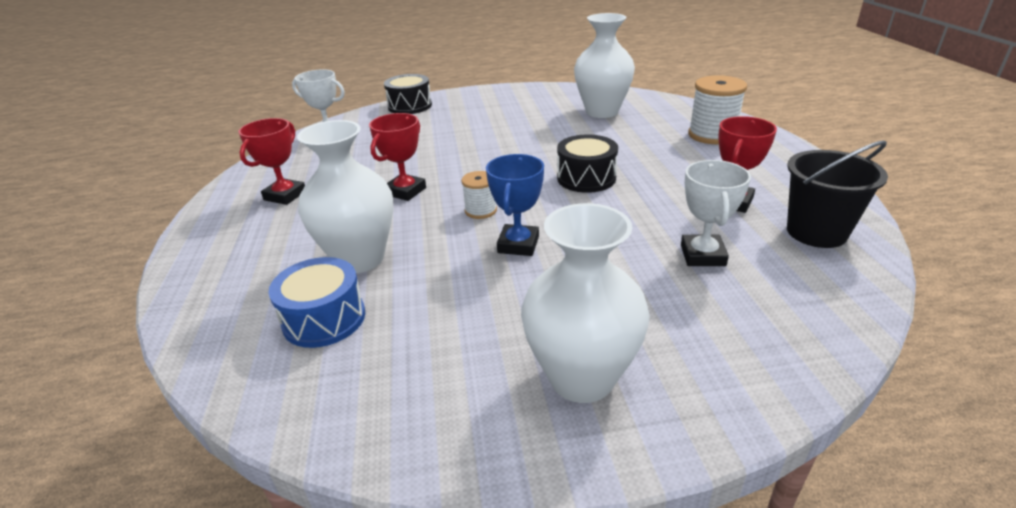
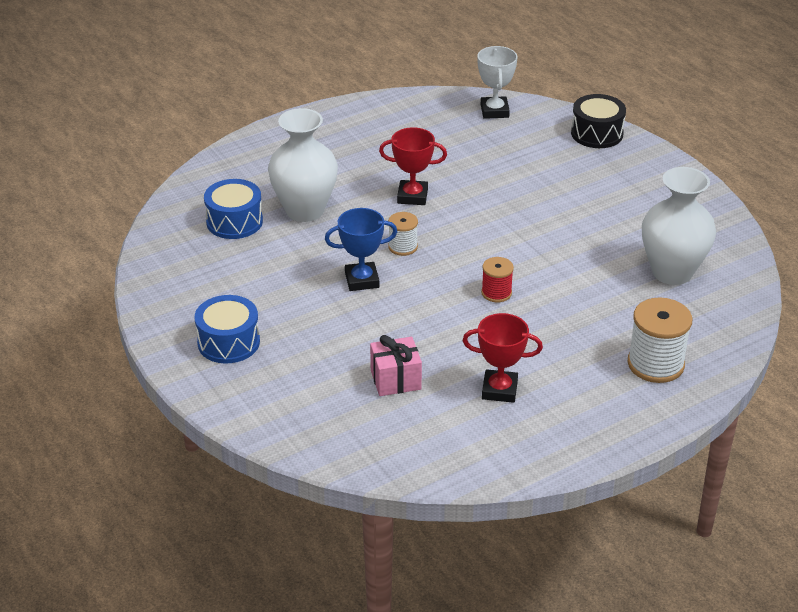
camera: 65 degrees right, 5 degrees up
(285, 195) = (371, 137): red trophy -> none
(581, 378) = (228, 342): white vase -> blue drum
(586, 178) = (496, 293): black drum -> red spool
(702, 255) = (395, 380): white trophy -> pink gift
(816, 232) = (468, 444): black bucket -> none

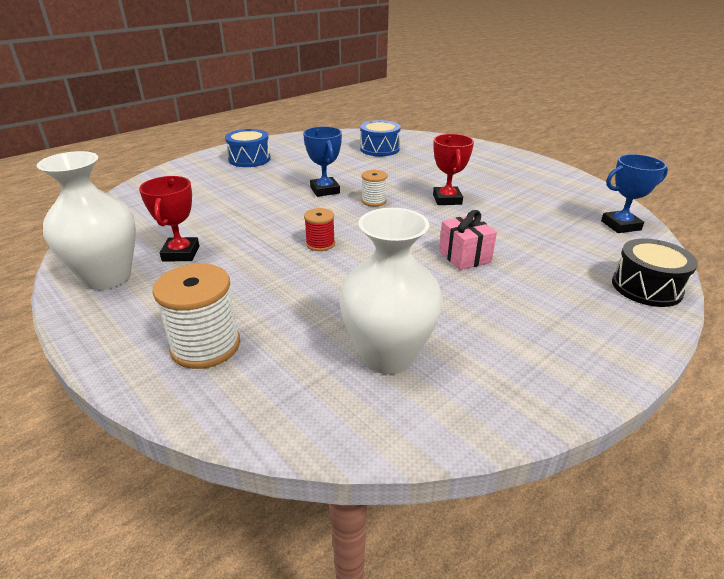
camera: 80 degrees right, 5 degrees down
(305, 210) = (404, 166): white vase -> white vase (107, 277)
(395, 380) = (203, 211): pink gift -> pink gift (464, 256)
(494, 111) = (620, 225): white trophy -> blue trophy

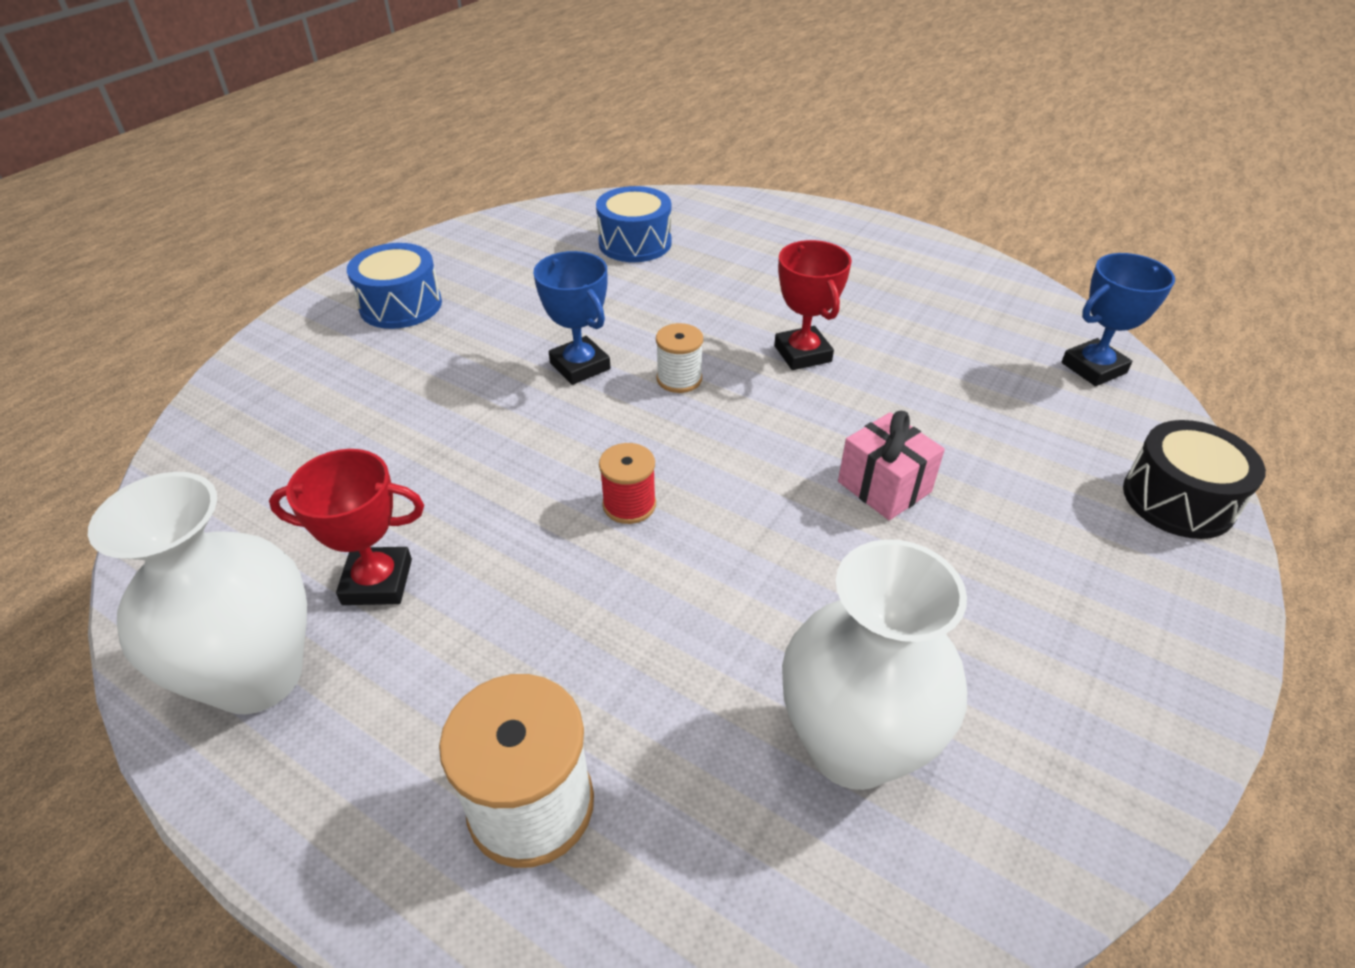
camera: 15 degrees left, 10 degrees up
(181, 253) = (377, 582): red trophy -> red trophy turned 75 degrees counterclockwise

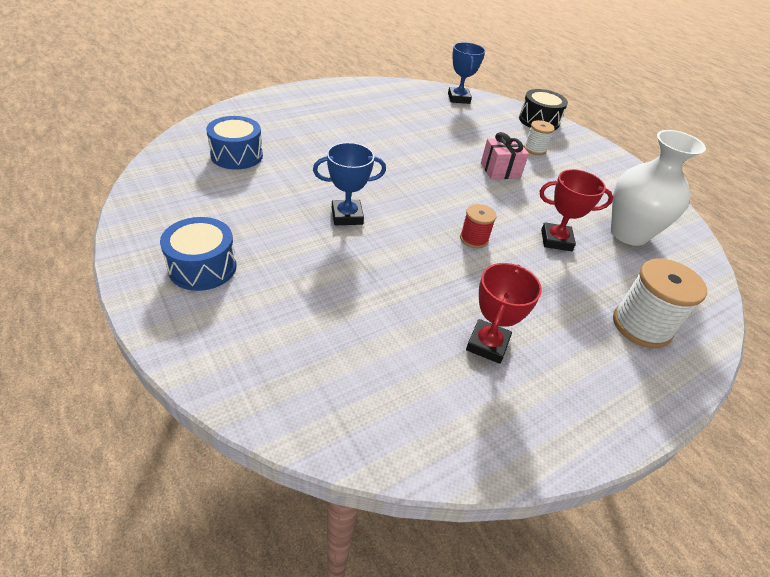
camera: 70 degrees left, 0 degrees up
(258, 676) = (541, 412): white vase -> none
(679, 379) = (386, 190): white spool -> white spool (534, 149)
(802, 354) = (395, 150): red trophy -> red trophy (556, 240)

